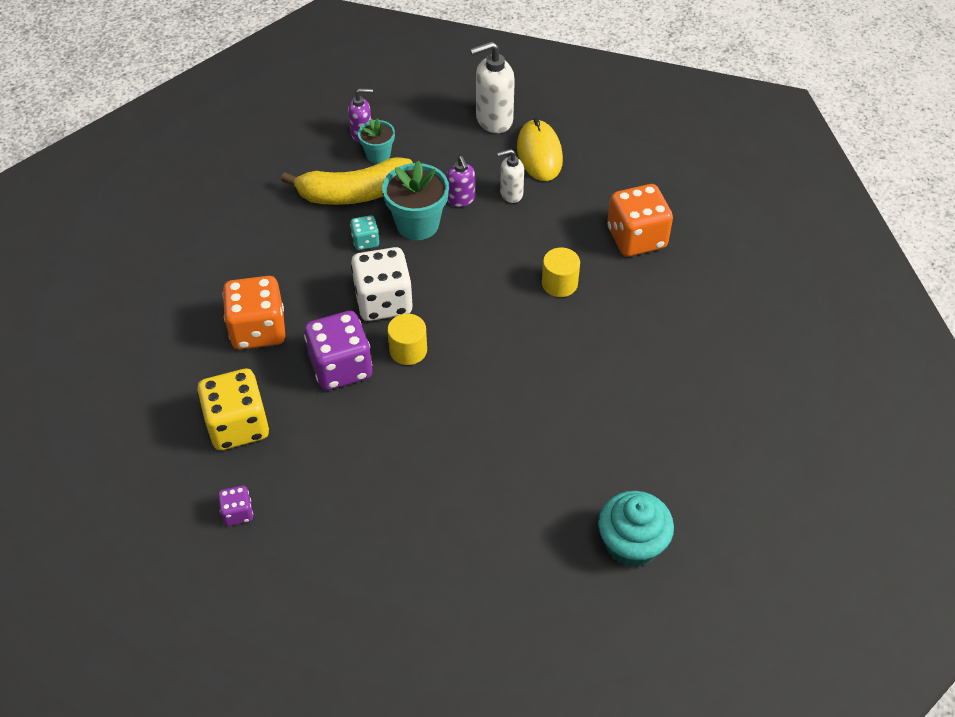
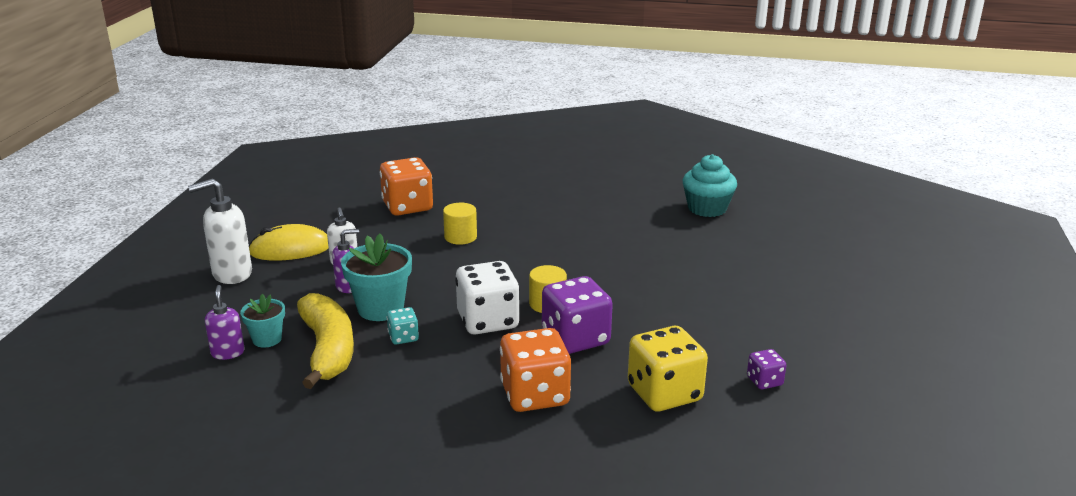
camera: 95 degrees left, 25 degrees down
(493, 120) = (231, 274): white soap dispenser -> white soap dispenser turned 90 degrees clockwise

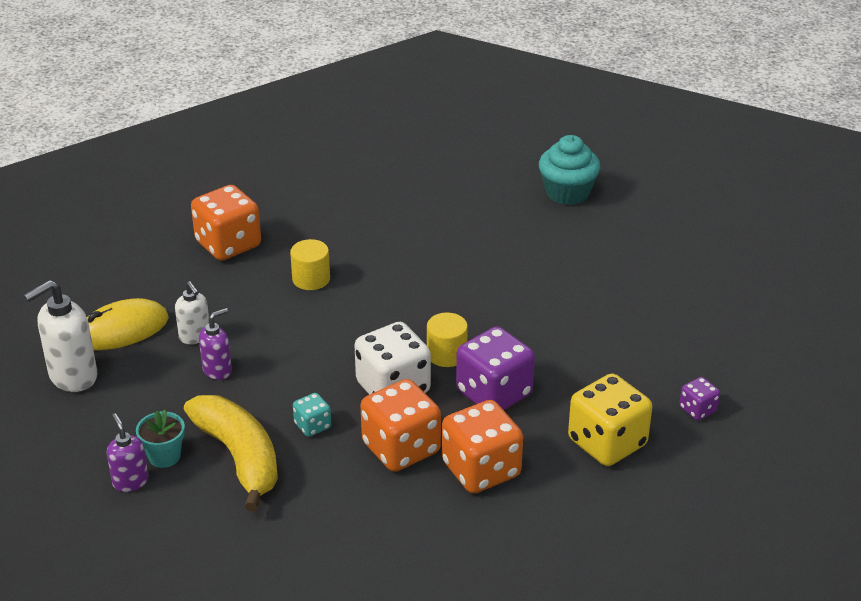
camera: 15 degrees left, 10 degrees up
(380, 308) = (269, 393): turquoise flower pot -> none
(471, 366) = (401, 448): none -> orange dice

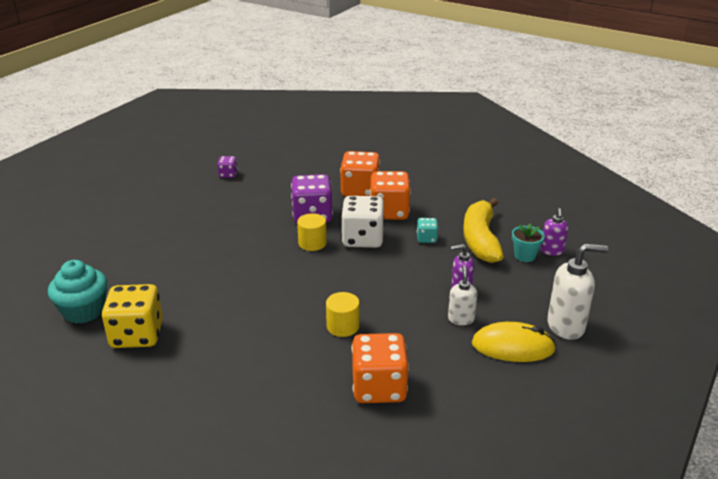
camera: 145 degrees left, 5 degrees down
(607, 443) = (288, 179): yellow dice -> yellow dice (137, 335)

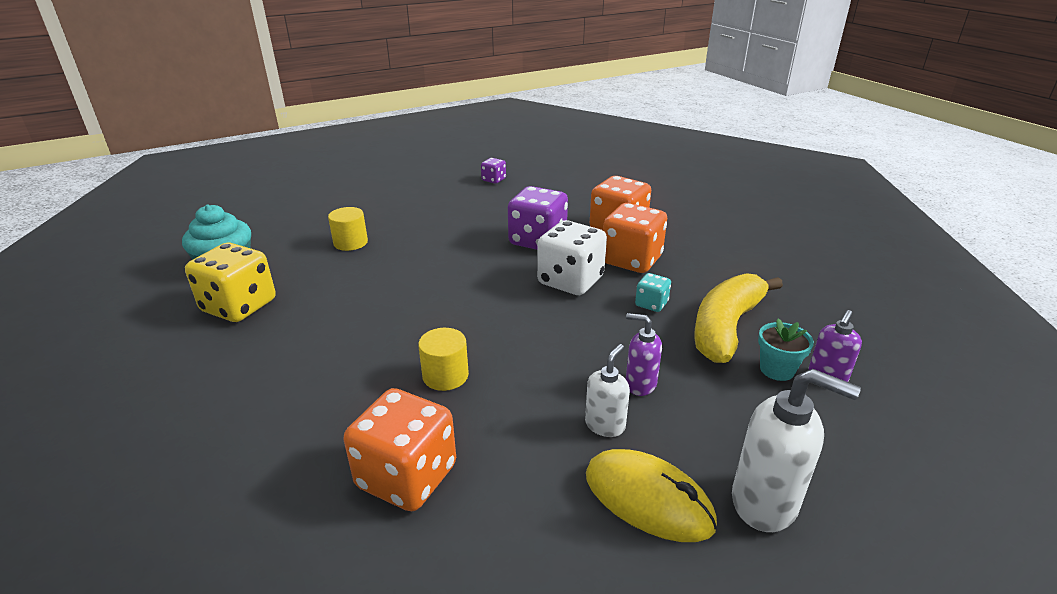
camera: 30 degrees right, 0 degrees up
(312, 243) = (508, 269): yellow cylinder -> yellow cylinder (350, 243)

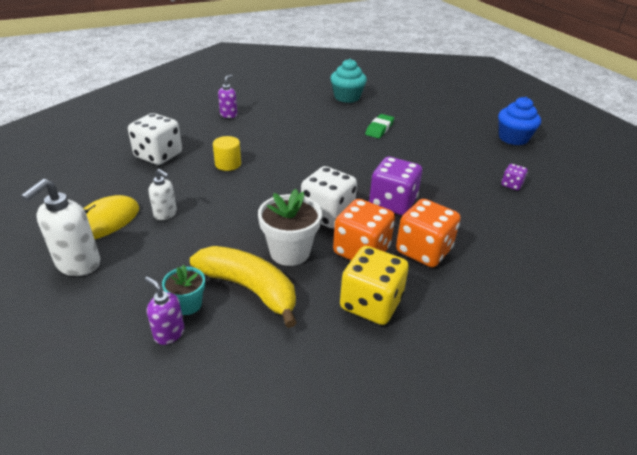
camera: 90 degrees right, 5 degrees up
(239, 306) = (305, 105): yellow dice -> yellow dice (371, 303)
(350, 243) = (379, 129): yellow cylinder -> green eraser
(395, 169) = (513, 138): none -> blue cupcake
(407, 476) = (158, 155): orange dice -> white dice
(640, 384) = (196, 232): purple soap dispenser -> purple soap dispenser (229, 115)
(651, 304) = (290, 252): turquoise dice -> white flower pot

